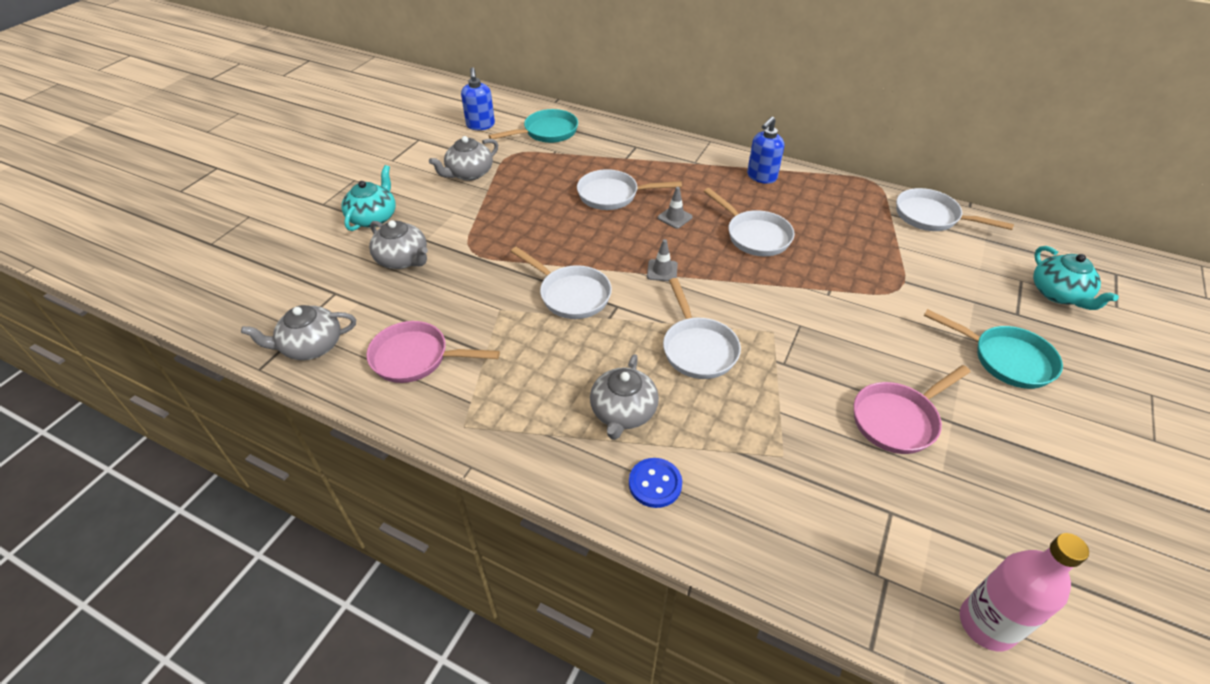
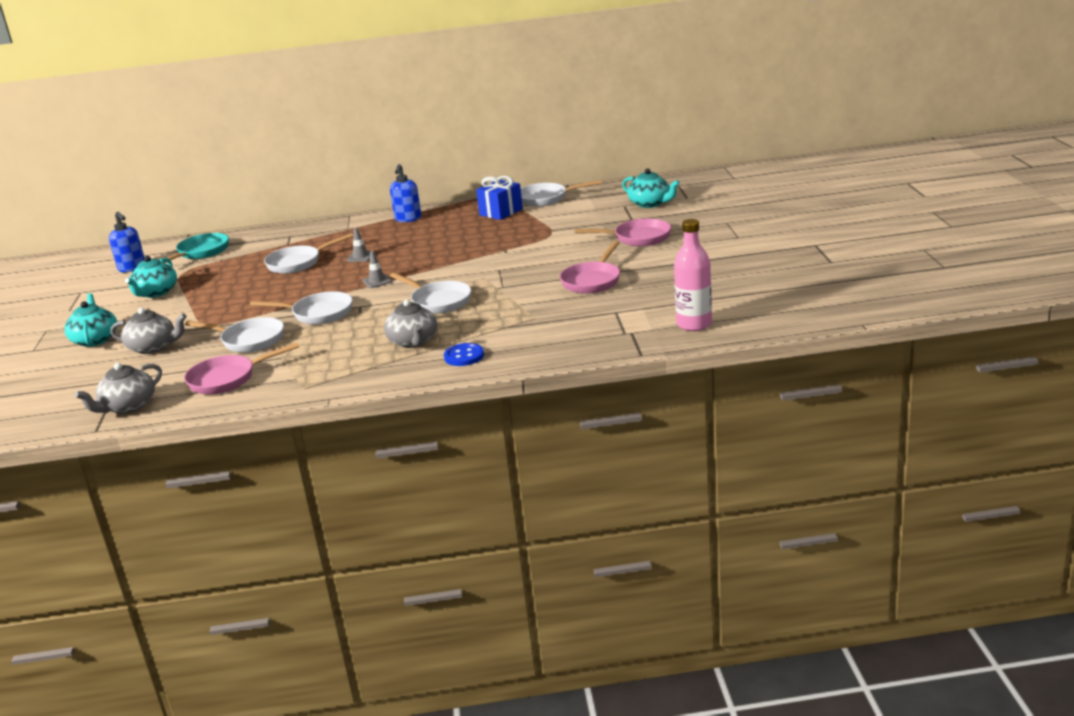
camera: 30 degrees left, 20 degrees down
(469, 173) = (156, 293): grey teapot -> turquoise teapot
(754, 235) = (430, 245): white pan -> white pan (249, 340)
(865, 216) = (501, 212): none -> blue gift
(1005, 359) = (638, 238): turquoise pan -> pink pan

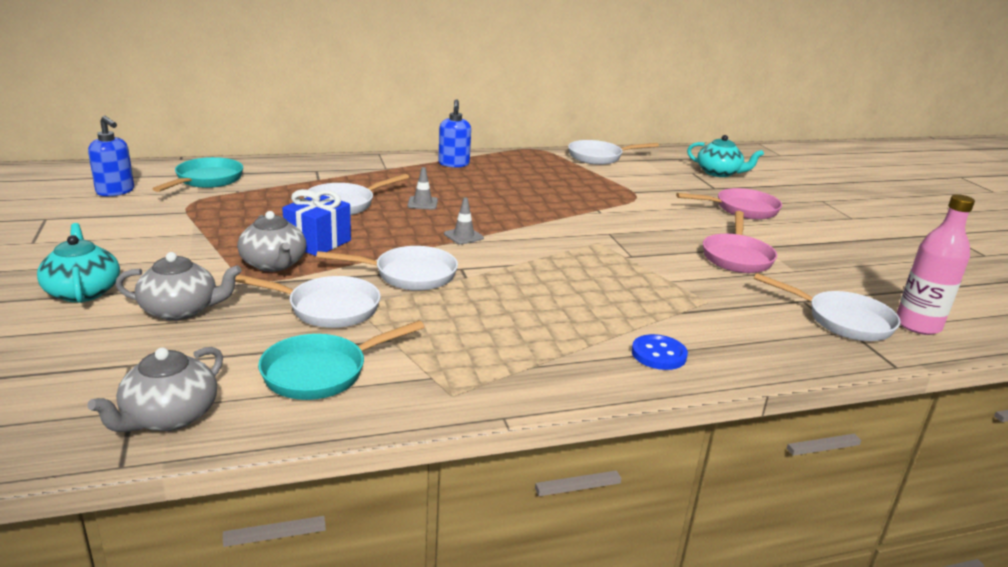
camera: 15 degrees left, 0 degrees up
(156, 293) = (160, 227): turquoise teapot -> none
(227, 379) = (322, 372): pink pan -> turquoise pan
(413, 341) = (570, 326): grey teapot -> grey teapot (274, 264)
(438, 301) = (563, 269): white pan -> white pan (842, 320)
(501, 212) = (559, 167): blue gift -> blue gift (318, 242)

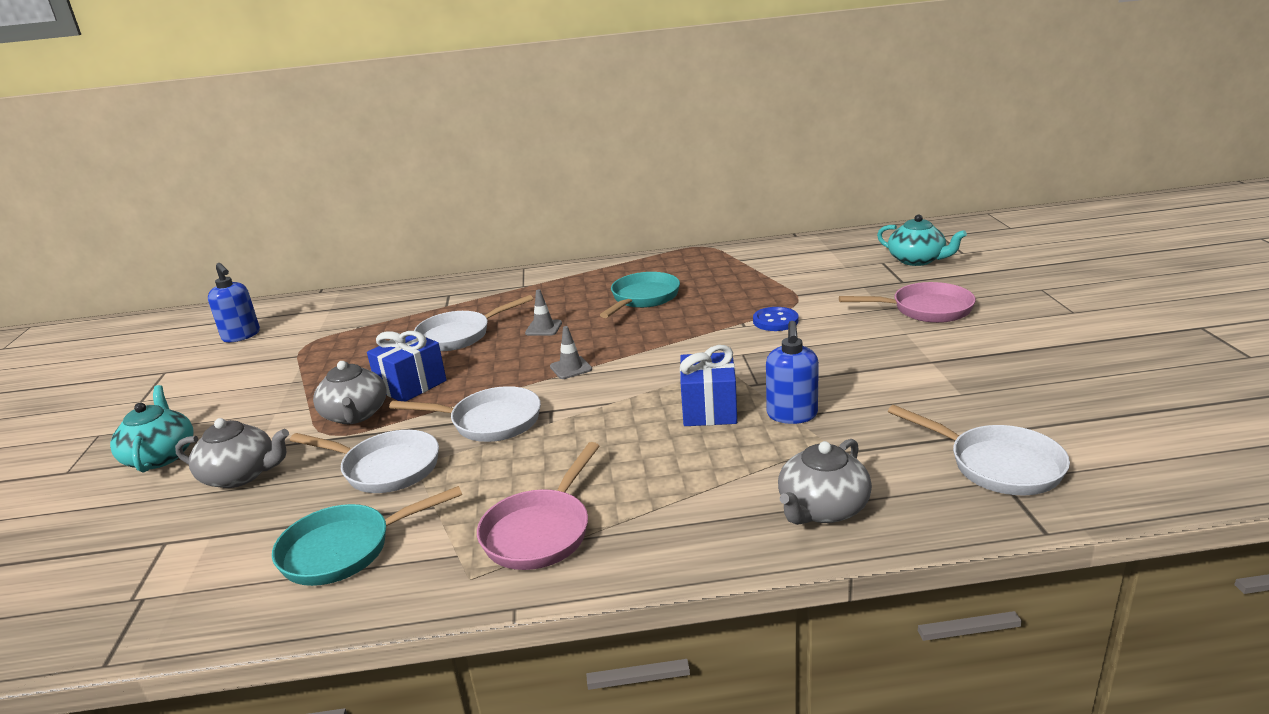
camera: 15 degrees right, 0 degrees up
(169, 416) = (173, 605): grey teapot -> grey teapot (822, 509)
(206, 180) = (333, 316): turquoise pan -> turquoise pan (643, 298)
(453, 164) = (599, 274): blue soap dispenser -> blue soap dispenser (792, 415)
(599, 157) = (773, 251): white pan -> none
(600, 273) = (709, 409): none -> blue gift
(658, 354) = (733, 520): blue button -> blue button (775, 321)
(737, 257) = (891, 378): pink pan -> pink pan (540, 531)
(917, 325) = (1103, 469): pink bottle -> none

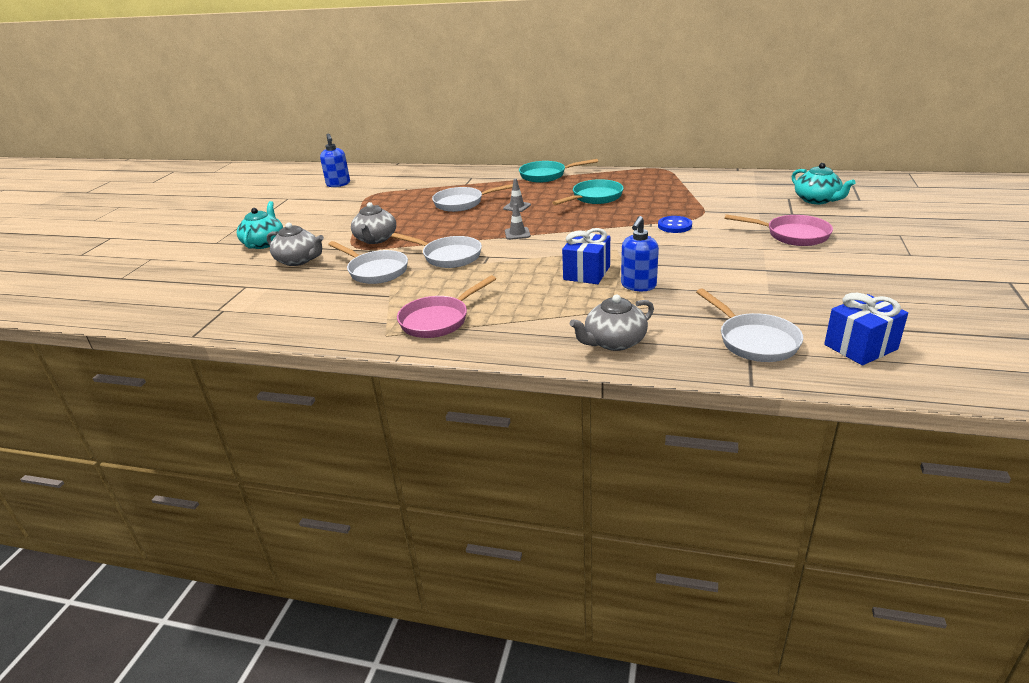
camera: 20 degrees right, 5 degrees up
(345, 550) = (330, 308): turquoise pan -> turquoise pan (546, 175)
(411, 385) = (416, 228): blue gift -> blue gift (860, 347)

